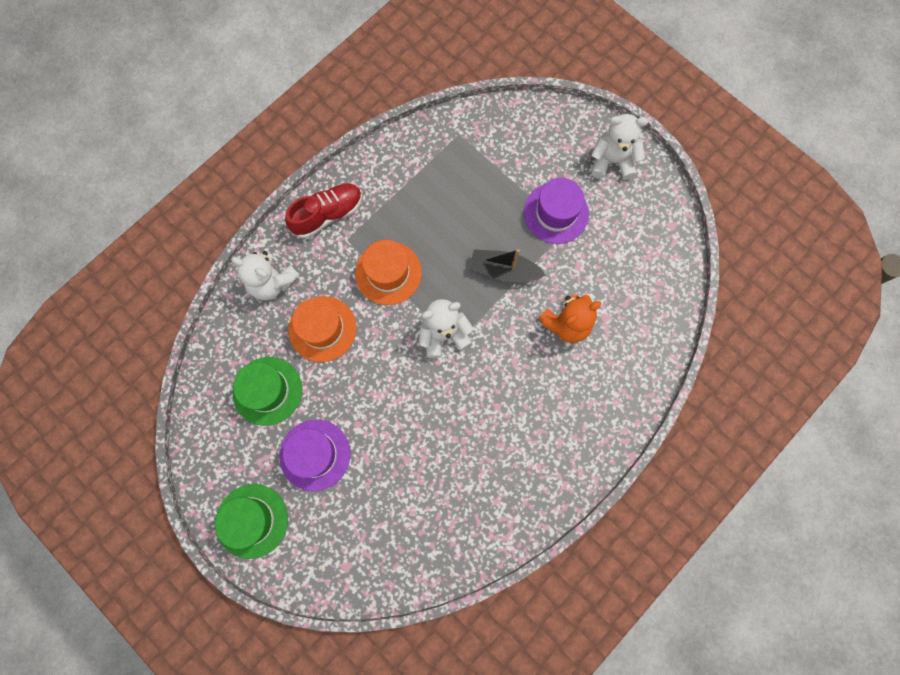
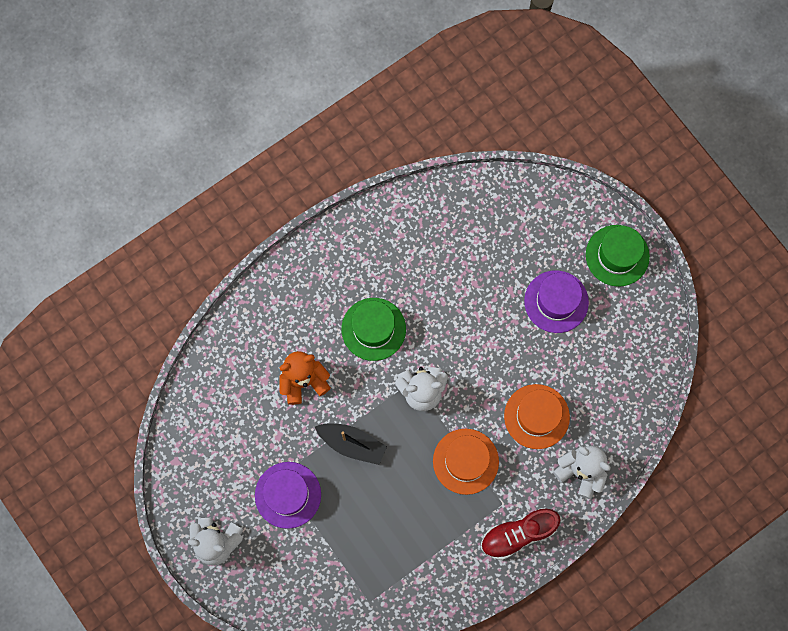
camera: 170 degrees left, 0 degrees up
(267, 391) = (594, 366): green hat -> green hat (373, 329)

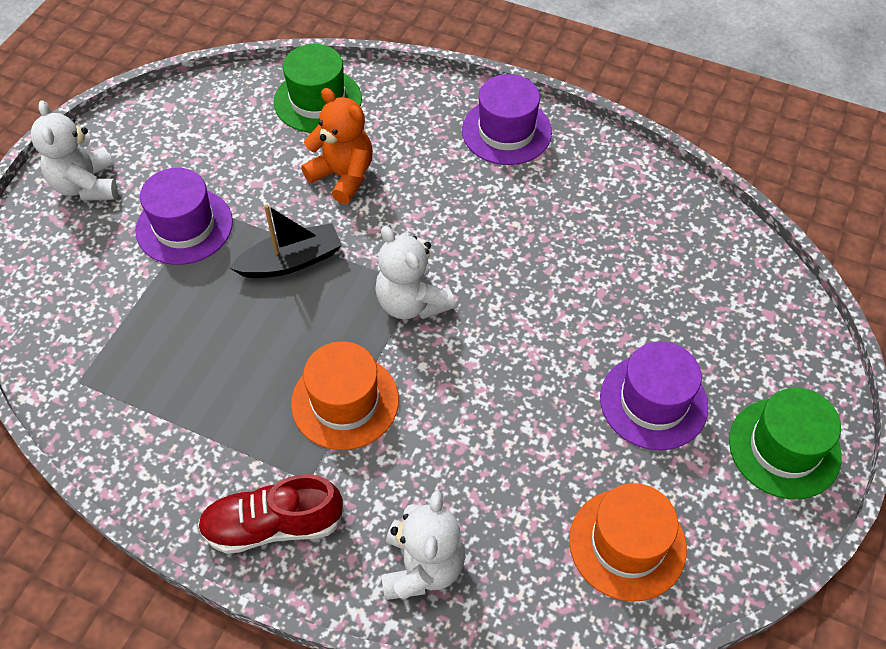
camera: 60 degrees right, 20 degrees down
(326, 263) = (506, 131): none -> purple hat
(352, 444) = (291, 261): black boat -> black boat turned 105 degrees counterclockwise
(373, 329) = (458, 213): green hat -> green hat (317, 100)
(518, 534) = (273, 525): red shoe -> red shoe turned 45 degrees counterclockwise
(536, 416) = (468, 461): orange hat -> orange hat (627, 544)

